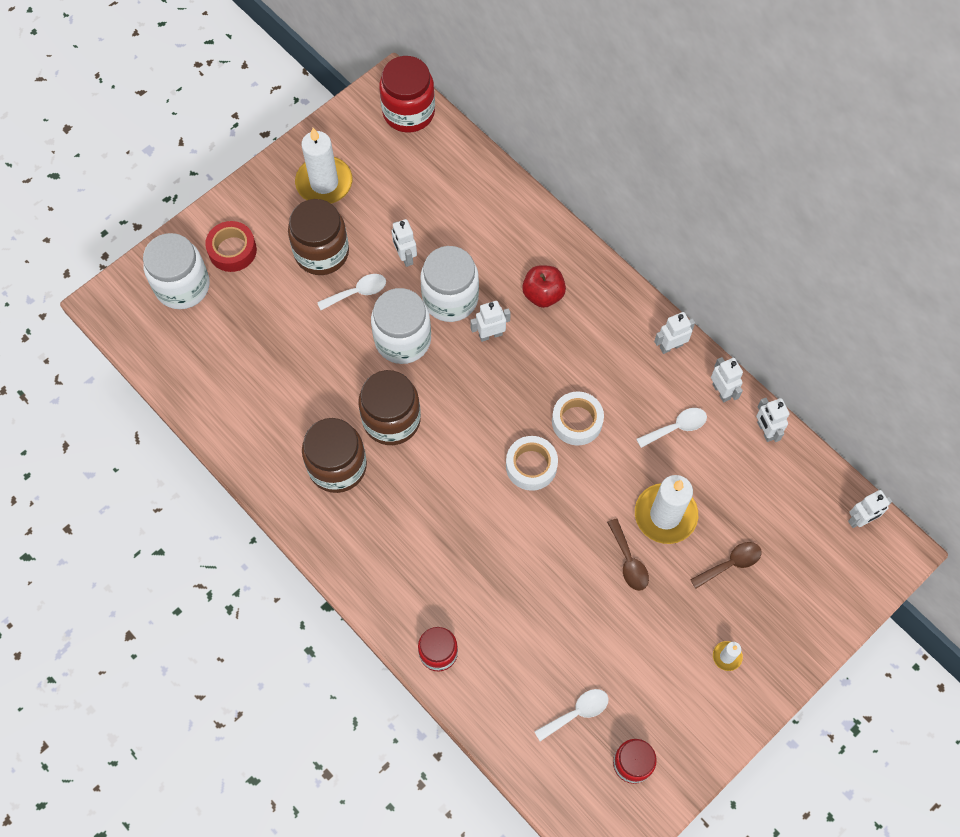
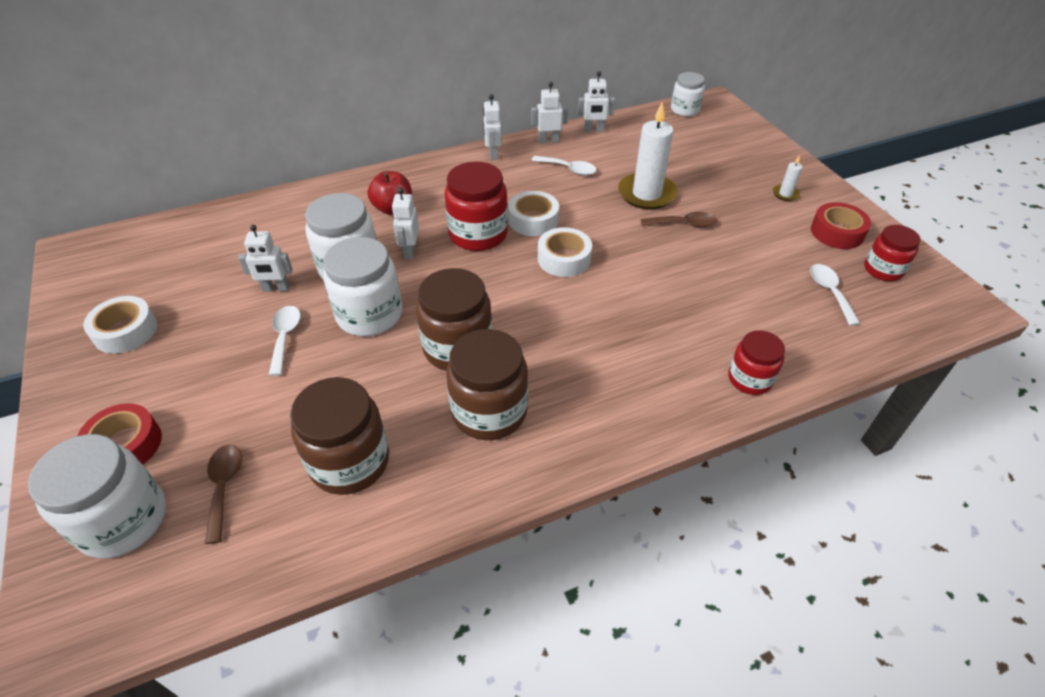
camera: 70 degrees left, 20 degrees down
(321, 252) = (209, 356): brown jar -> brown jar (349, 462)
(324, 183) = (125, 331): white candle -> white tape
(408, 112) = (116, 245): red jar -> red jar (478, 234)
(676, 427) = (568, 169): white spoon -> white spoon turned 120 degrees clockwise
(678, 715) = (837, 232): none -> red tape
(730, 564) = (702, 173): brown spoon -> brown spoon (224, 487)
(860, 520) = (685, 110): white robot -> white jar

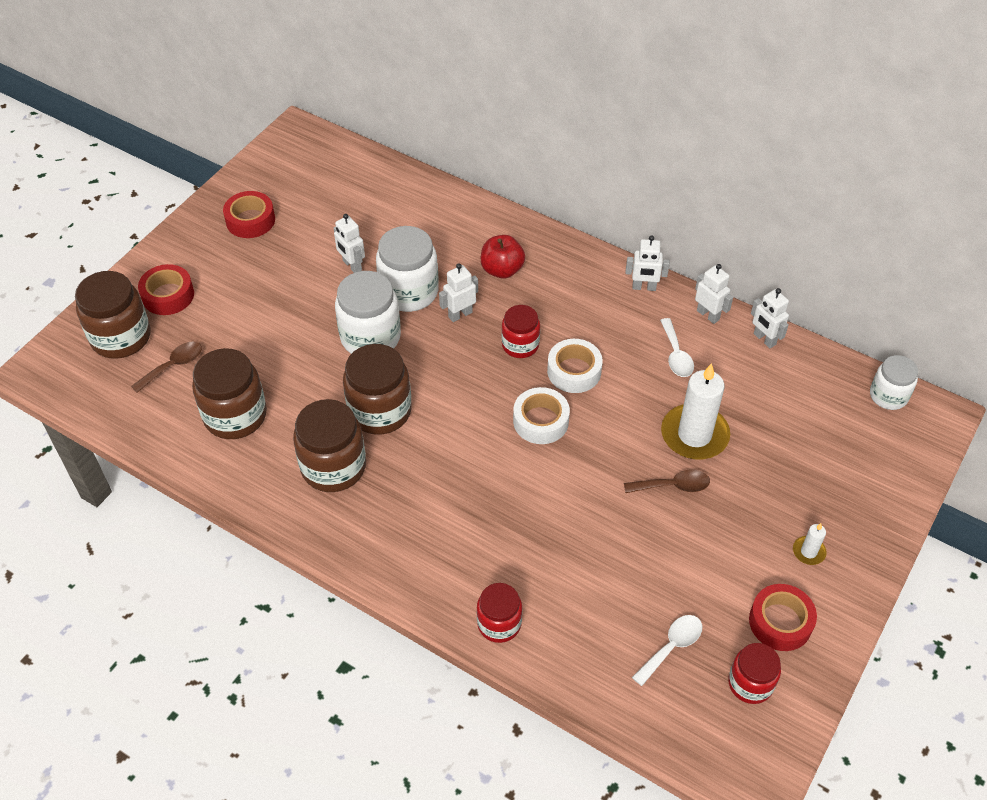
camera: 55 degrees right, 5 degrees up
(123, 520) = (121, 337): white jar -> brown jar
(125, 331) = (250, 220): white tape -> red tape
(285, 337) = (311, 305): white spoon -> none
(478, 234) = (520, 345): red jar -> red jar, size x0.61
(493, 154) = (644, 287): white robot -> white robot turned 135 degrees counterclockwise
(683, 224) = (673, 486): brown spoon -> brown spoon turned 60 degrees counterclockwise

